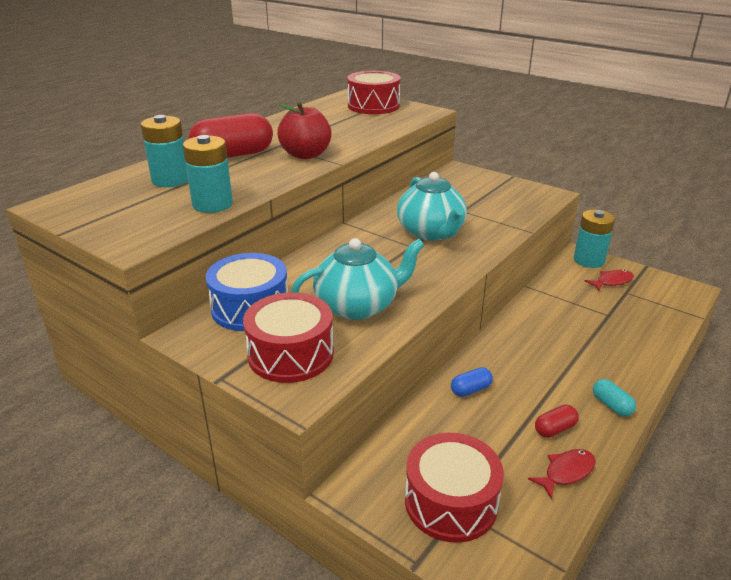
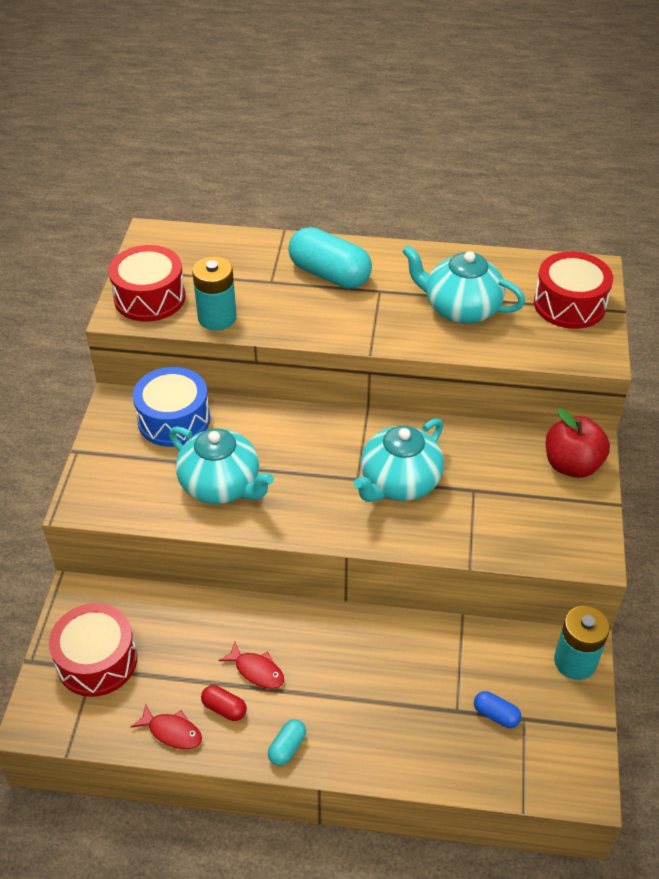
camera: 60 degrees right, 15 degrees up
(170, 180) = (244, 268): turquoise battery -> none
(233, 155) = (329, 274): red capsule -> turquoise capsule
(291, 354) = (127, 475): red drum -> red drum (149, 297)
(305, 155) = (371, 320): red apple -> red apple (572, 465)
(335, 130) = (460, 309): none -> turquoise teapot
(470, 390) = (242, 626): blue capsule -> blue capsule (496, 715)
(612, 281) = (539, 698): red fish -> red fish (256, 671)

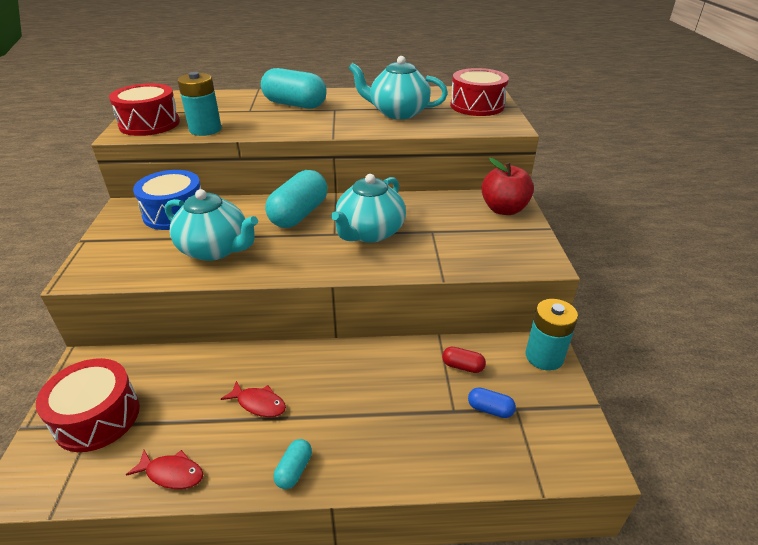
camera: 10 degrees left, 10 degrees down
(224, 708) = (227, 442): red capsule -> red capsule (462, 366)
(319, 441) = (299, 214): none -> turquoise capsule

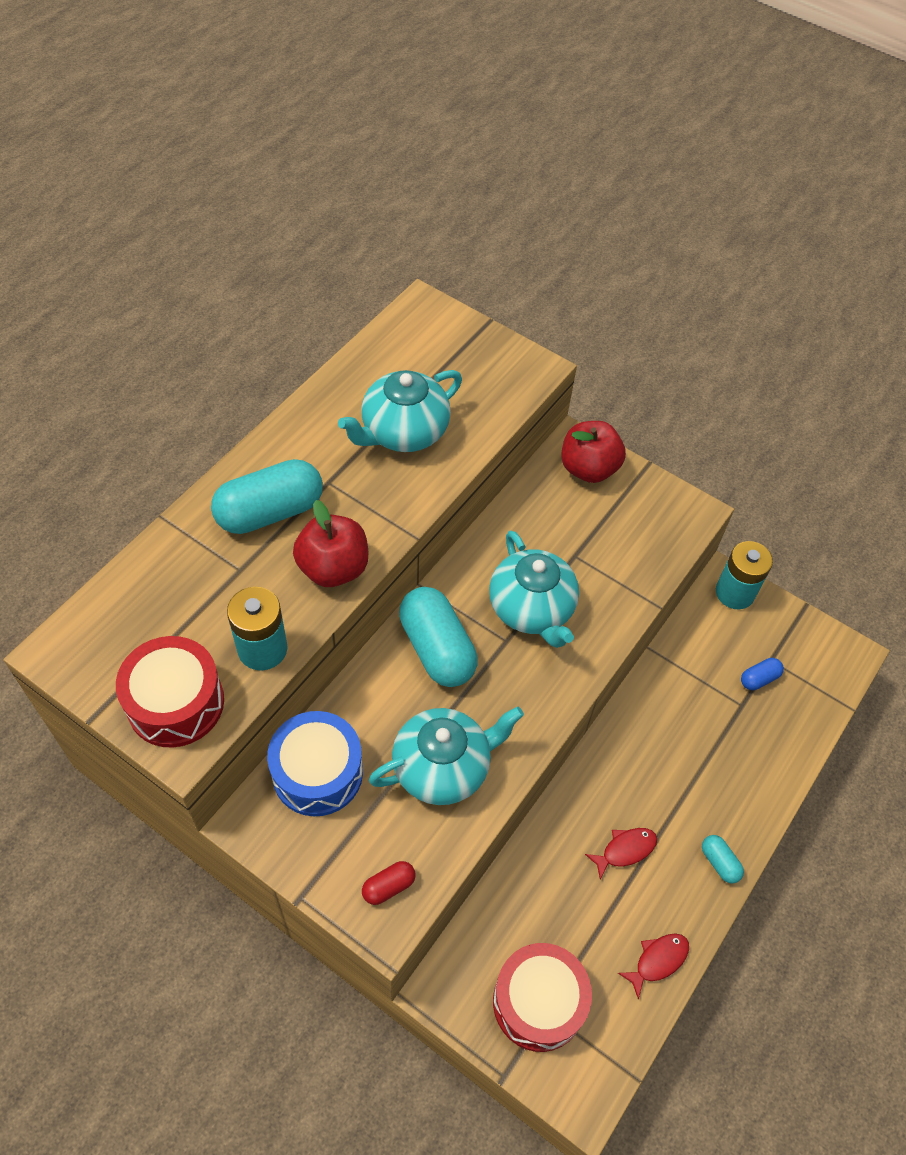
camera: 55 degrees left, 20 degrees up
(280, 127) = (333, 568): none -> red apple
(462, 366) = (700, 660): red capsule -> red capsule (388, 886)
(477, 106) = (456, 350): red drum -> none

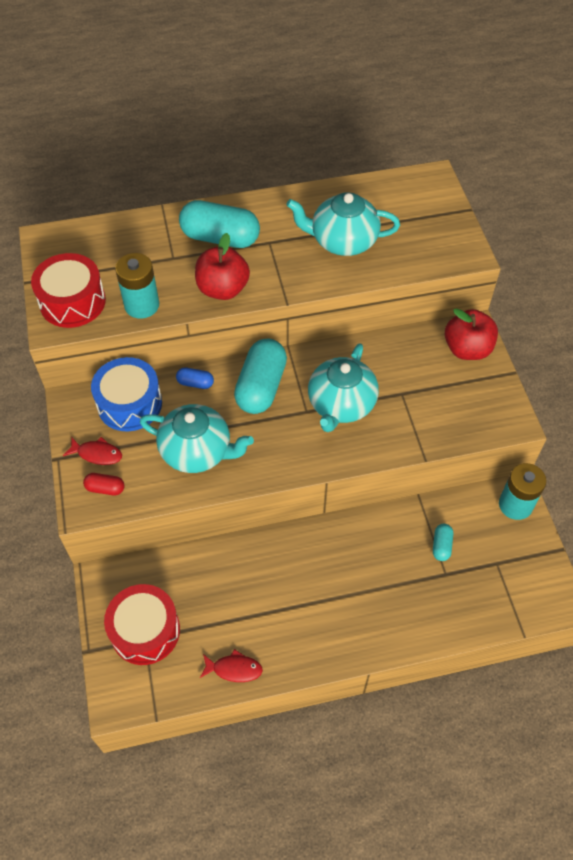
camera: 45 degrees right, 0 degrees up
(625, 850) = (279, 594): red fish -> red fish (97, 454)
(719, 862) = (330, 649): turquoise capsule -> turquoise capsule (441, 546)
(759, 679) = (475, 567): blue capsule -> blue capsule (195, 383)

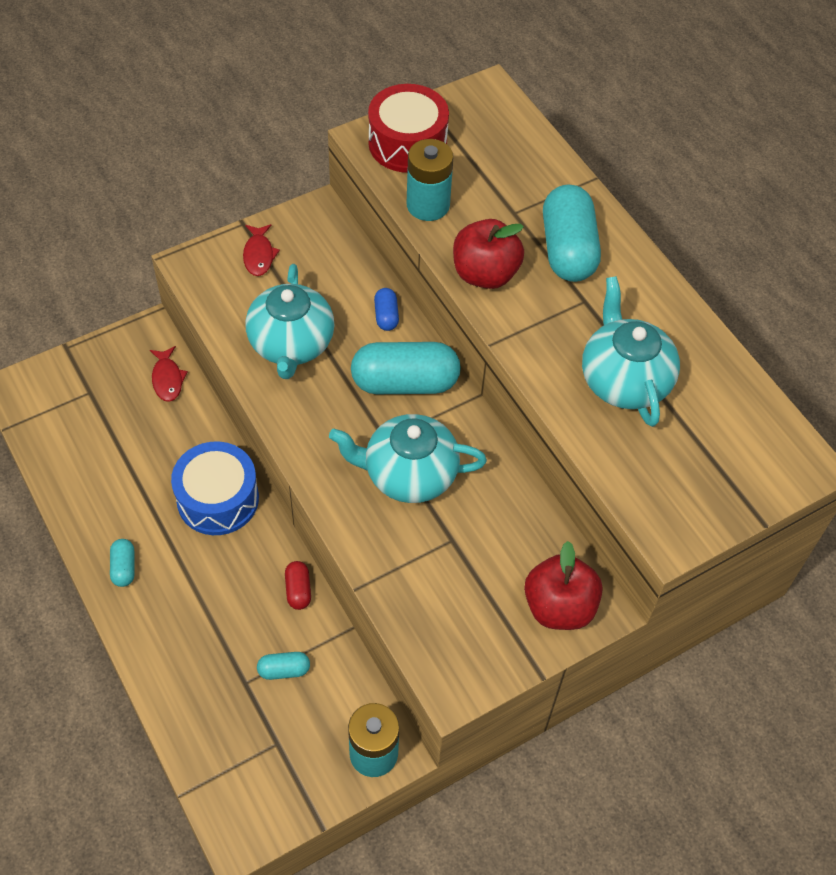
camera: 70 degrees right, 0 degrees up
(105, 488) = (217, 276): red capsule -> red capsule (298, 590)
(130, 404) = (335, 263): blue drum -> blue drum (218, 499)
(145, 631) = (98, 389): red drum -> none
(234, 669) = (72, 484): red fish -> red fish (167, 379)
(326, 641) = (124, 568): none -> turquoise capsule

